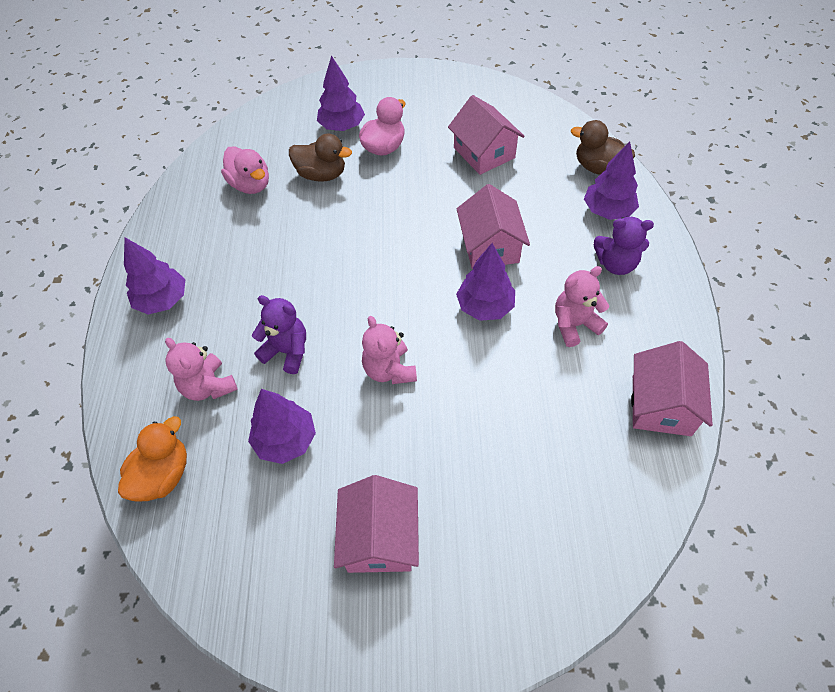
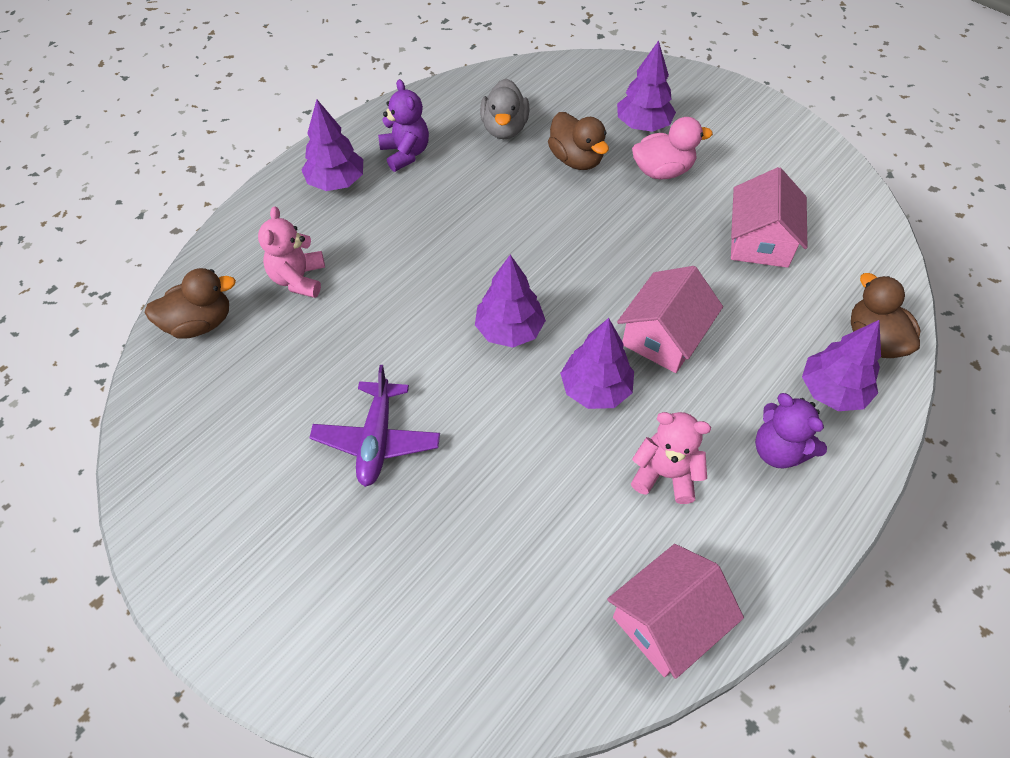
camera: 40 degrees right, 0 degrees up
(163, 475) = (200, 323): orange duck -> brown duck
(250, 185) = (504, 128): pink duck -> grey duck
(285, 440) = (308, 369): purple tree -> purple tree (509, 330)
(287, 351) = (384, 296): purple teddy bear -> purple teddy bear (405, 153)
(380, 537) = (294, 509): pink house -> none
(385, 446) = (377, 440): none -> purple plane
(389, 370) = (449, 378): pink teddy bear -> none

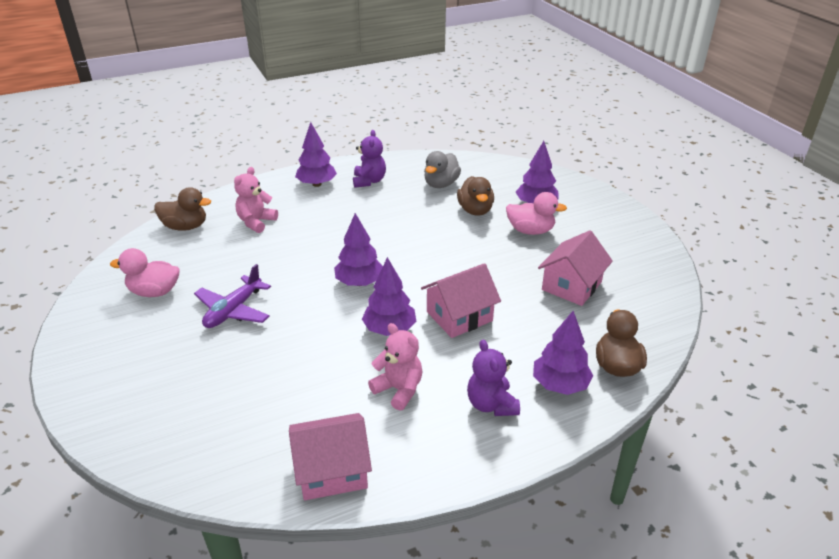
camera: 25 degrees right, 20 degrees down
(241, 453) = (154, 292): none -> pink duck

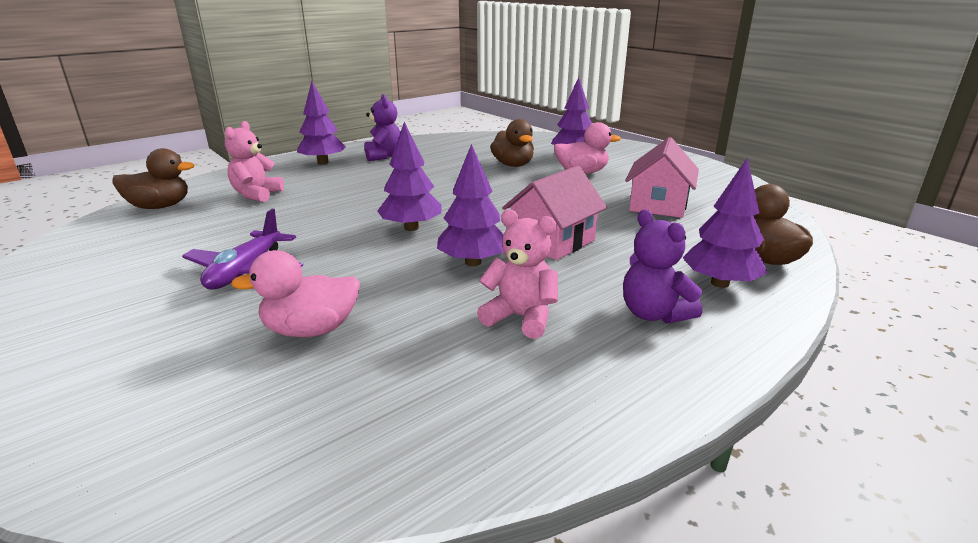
camera: 15 degrees left, 10 degrees down
(154, 292) = (119, 267): pink duck -> pink duck (311, 330)
(332, 470) = (473, 430): pink house -> none
(441, 184) = (464, 152): grey duck -> none

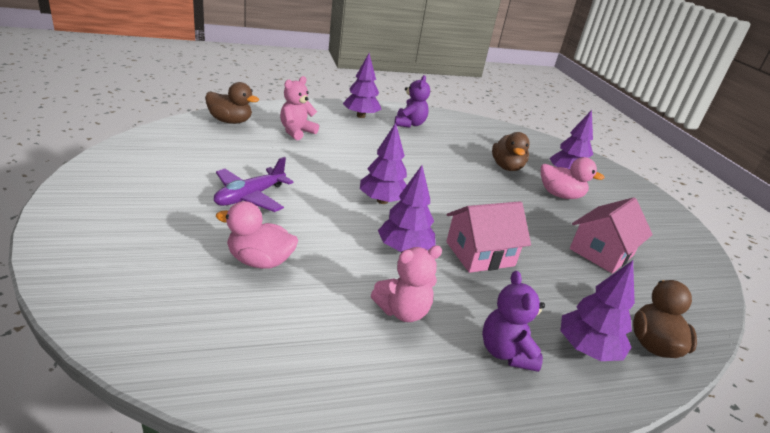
camera: 20 degrees right, 5 degrees up
(521, 317) = (402, 311): pink teddy bear -> pink teddy bear turned 105 degrees clockwise

